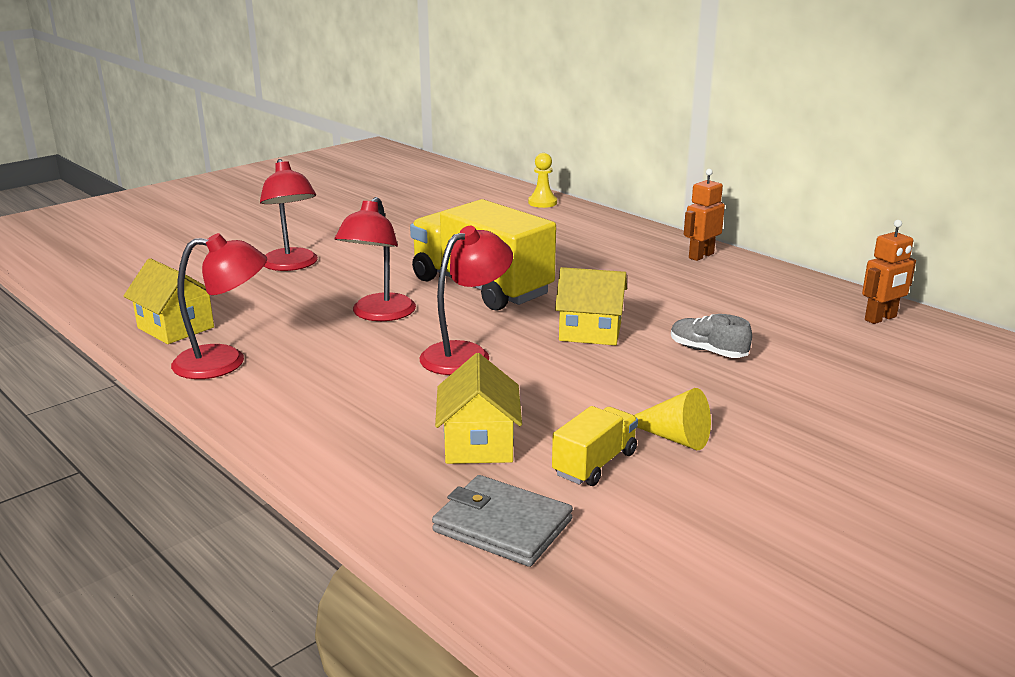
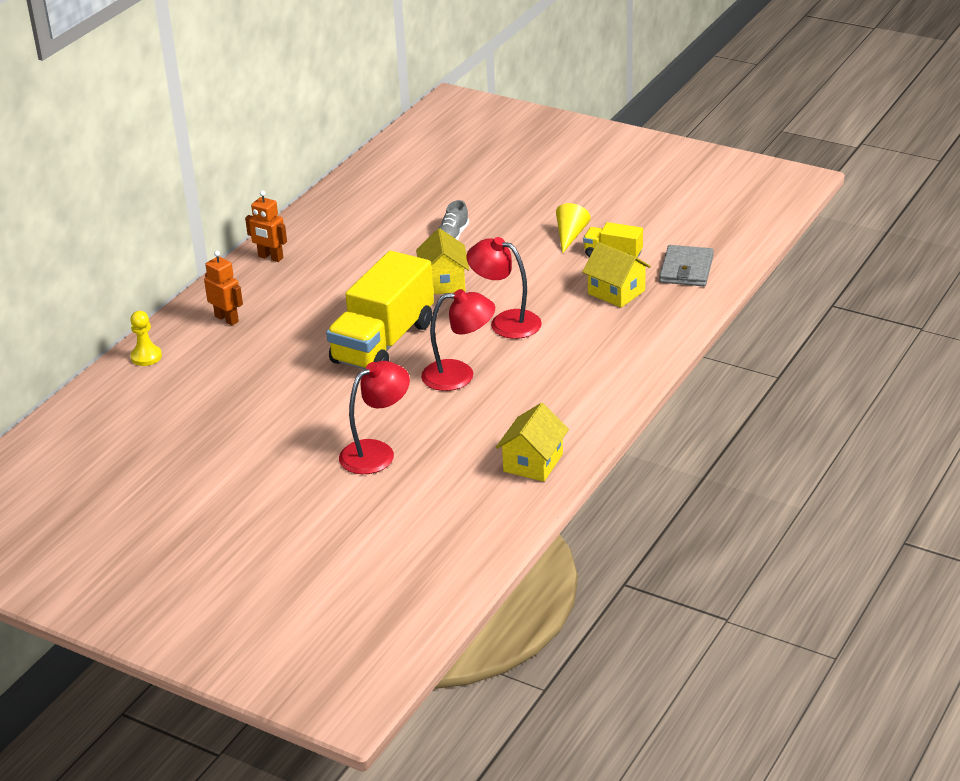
camera: 105 degrees left, 10 degrees up
(225, 362) = (574, 416): red lamp -> none
(479, 444) = (616, 292): yellow house -> yellow house turned 60 degrees clockwise
(881, 318) = (367, 183): orange robot -> orange robot (227, 319)

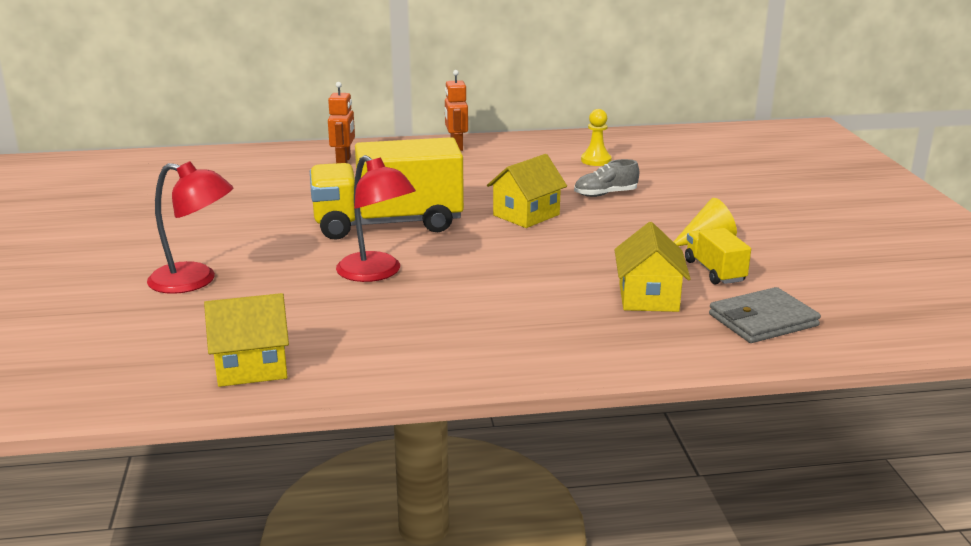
camera: 50 degrees right, 10 degrees down
(146, 357) = (253, 155): yellow pawn -> yellow pawn (596, 160)
(506, 322) = (502, 263): red lamp -> none

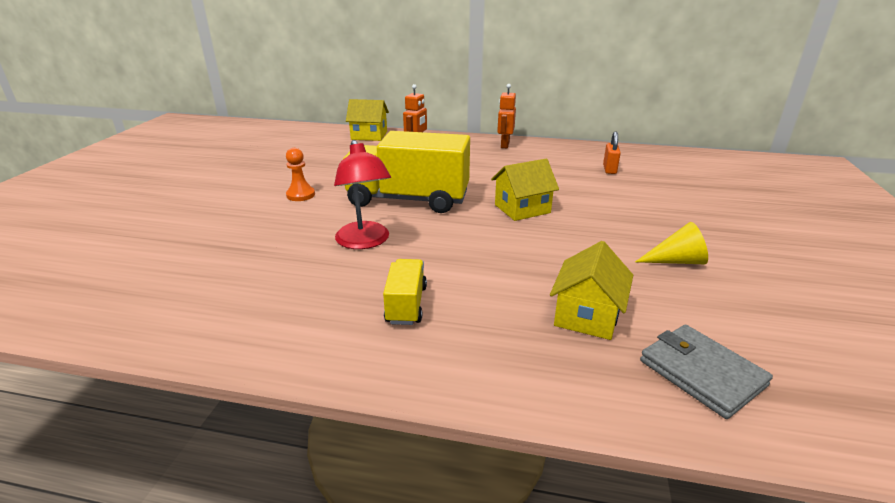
camera: 20 degrees right, 5 degrees up
(195, 281) = (232, 224): red lamp -> none
(248, 238) = (300, 195): none -> orange pawn
(252, 367) = (193, 315): yellow house -> yellow house (369, 135)
(596, 160) = (609, 169): yellow pawn -> orange padlock
(605, 194) = (601, 200): grey shoe -> none
(714, 271) = (670, 298): yellow truck -> yellow truck (406, 305)
(762, 320) = (701, 373): grey wallet -> grey wallet turned 60 degrees clockwise

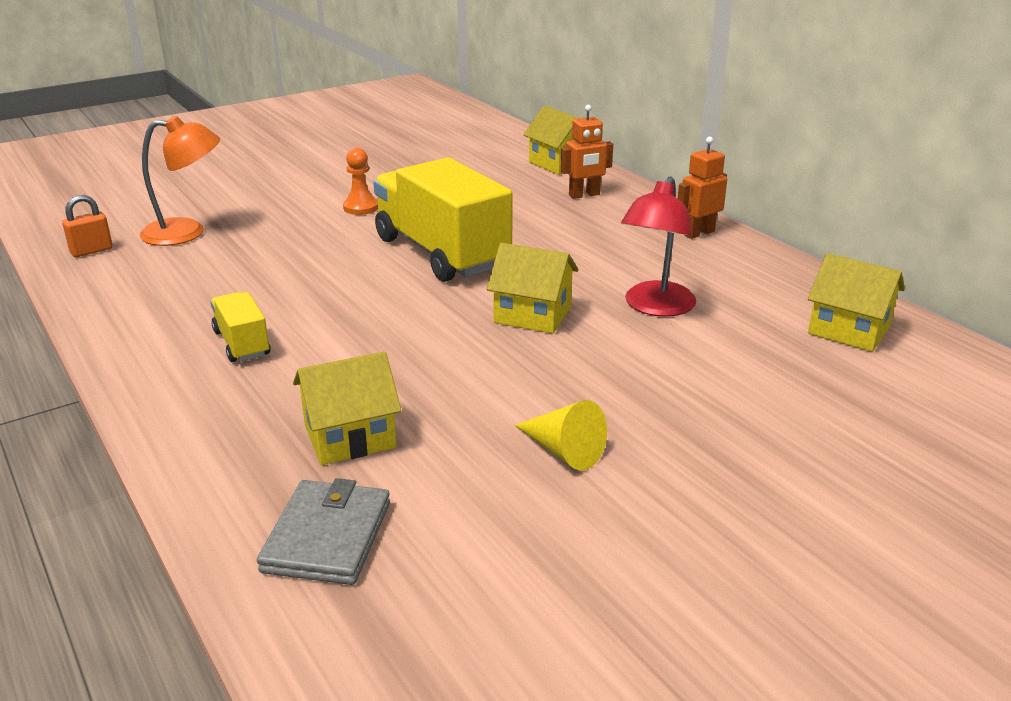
camera: 45 degrees right, 0 degrees up
(195, 259) = (187, 232): none -> orange lamp
(365, 242) = (321, 276): red lamp -> red lamp (655, 307)
(406, 305) = (242, 343): yellow truck -> yellow truck turned 75 degrees counterclockwise
(609, 169) = (765, 321): orange padlock -> orange padlock (91, 251)
(640, 161) = (849, 330): none -> yellow house

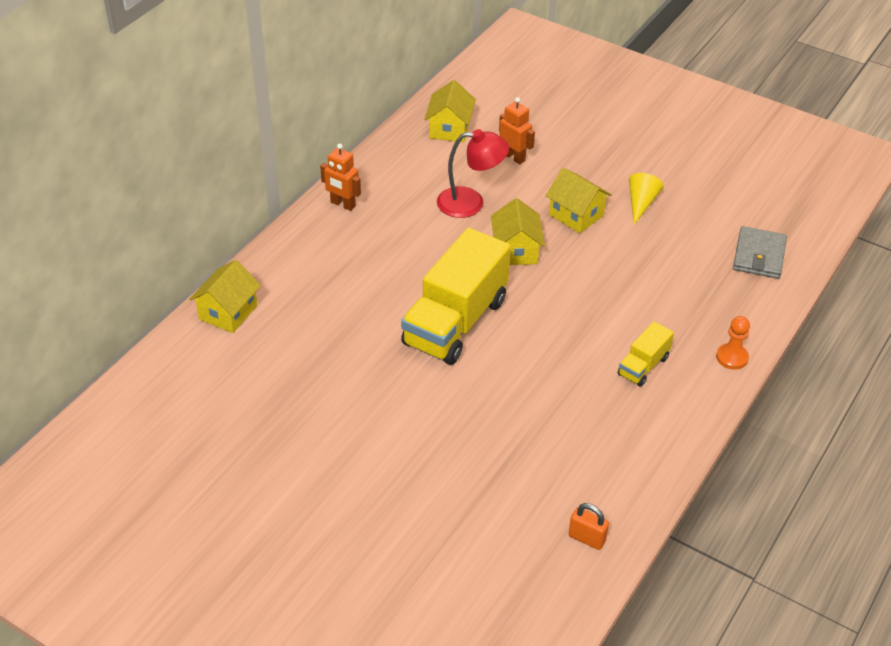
camera: 115 degrees left, 15 degrees up
(187, 232) = (515, 495): orange lamp -> none
(327, 537) = (759, 255): grey wallet -> grey wallet turned 60 degrees counterclockwise
(350, 437) = (689, 278): yellow house -> yellow house (576, 215)
(361, 207) = (399, 404): orange pawn -> orange pawn (732, 357)
(584, 195) = (298, 278): orange robot -> orange robot (514, 157)

